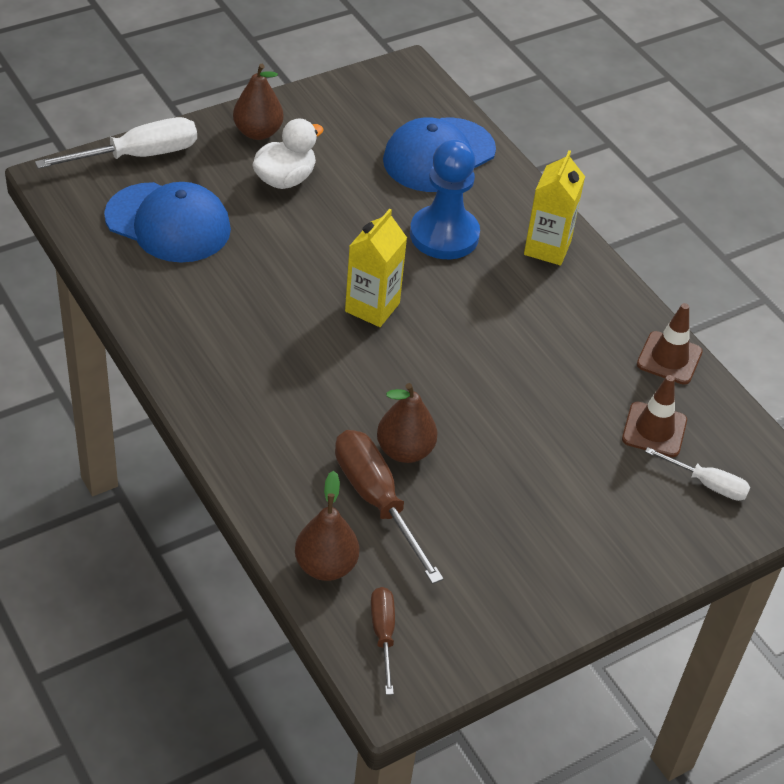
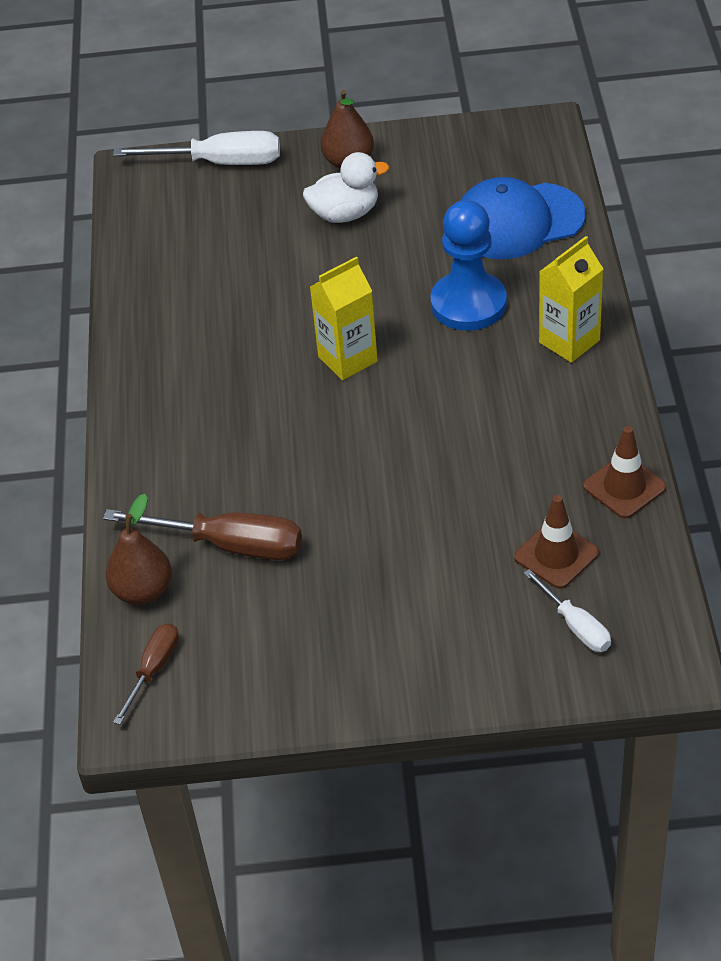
camera: 35 degrees right, 0 degrees up
(168, 223) = (207, 233): blue cap -> none
(376, 501) = (229, 545): brown screwdriver -> brown screwdriver turned 105 degrees clockwise
(405, 451) = (287, 505): brown pear -> none

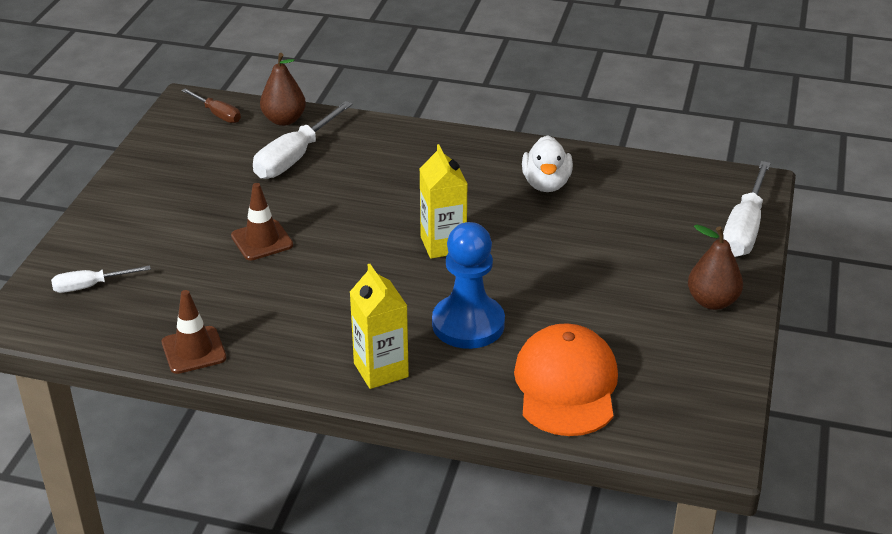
camera: 105 degrees right, 10 degrees down
(229, 545) = (295, 157): brown screwdriver -> white screwdriver
(345, 214) = (634, 283): white duck -> white duck (546, 184)
(517, 222) = (566, 385): blue cap -> orange cap
(556, 555) = (159, 295): brown traffic cone -> brown traffic cone (262, 240)

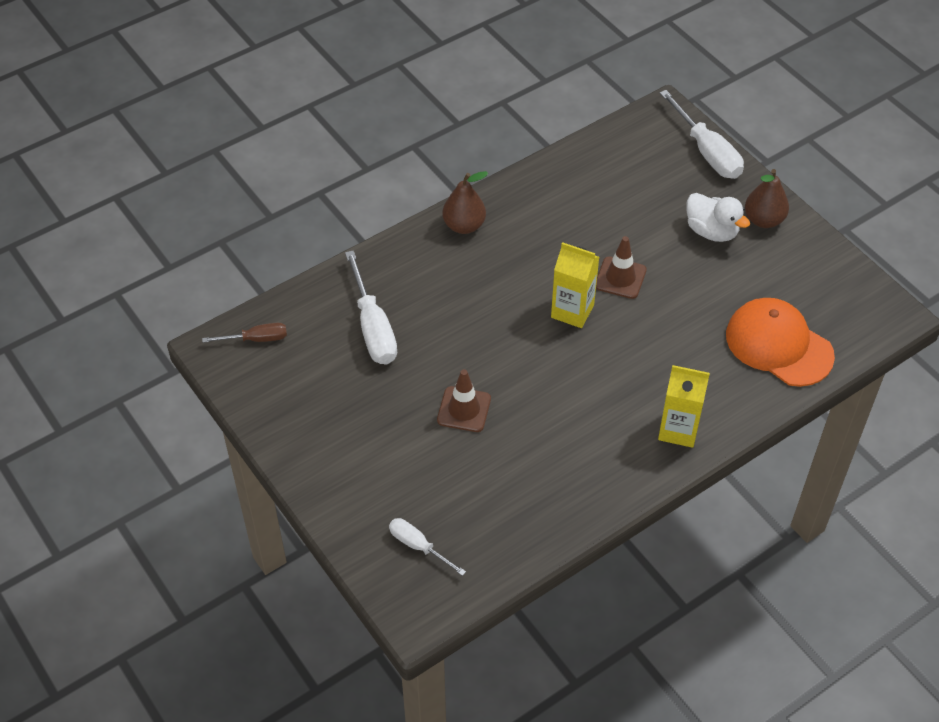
camera: 50 degrees left, 15 degrees up
(90, 286) = (418, 546): white screwdriver -> white screwdriver turned 105 degrees clockwise
(194, 350) = (560, 523): brown traffic cone -> brown traffic cone (620, 278)
(284, 120) = (312, 303): brown pear -> brown pear (464, 225)
(468, 324) = (673, 354): blue pawn -> none
(546, 184) = (557, 211): white duck -> white duck (711, 231)

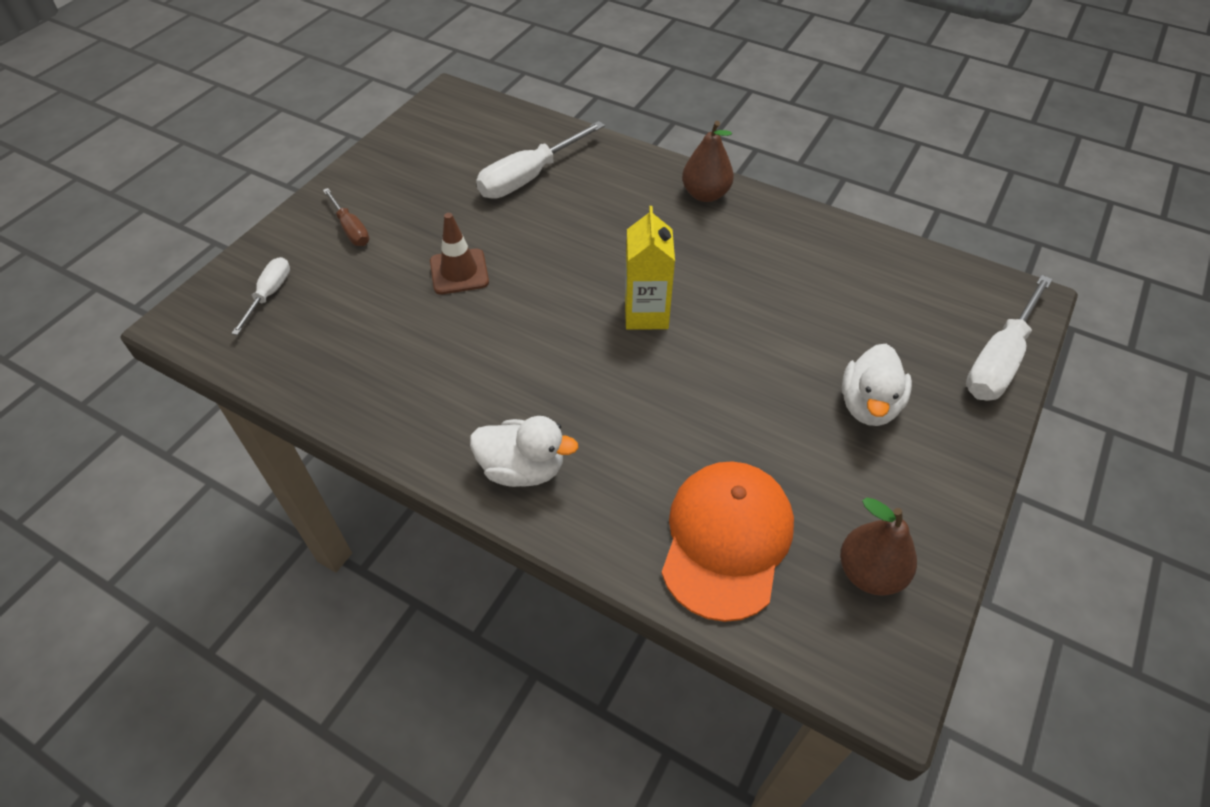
camera: 65 degrees right, 0 degrees up
(256, 339) = (473, 115): brown screwdriver -> brown screwdriver (351, 229)
(620, 278) = (725, 340): brown traffic cone -> none
(678, 430) = (522, 469): yellow carton -> white duck
(763, 220) = (935, 456): brown pear -> brown pear (869, 572)

